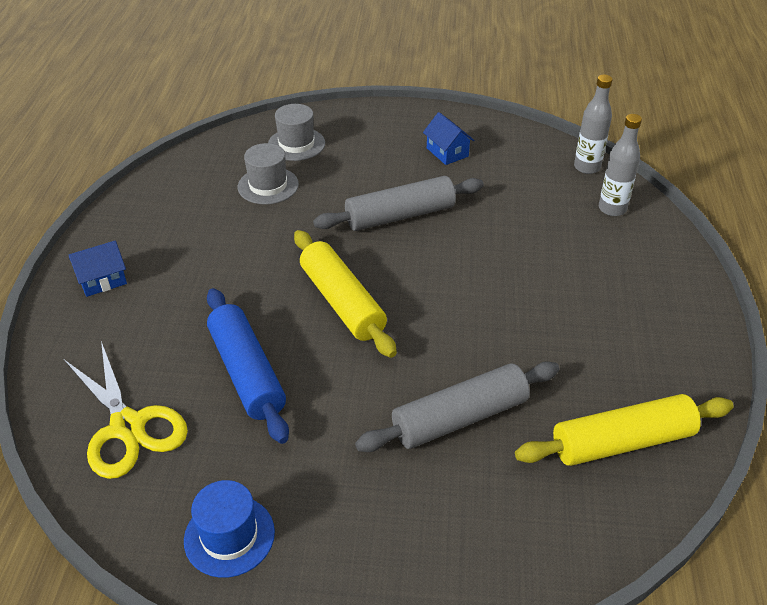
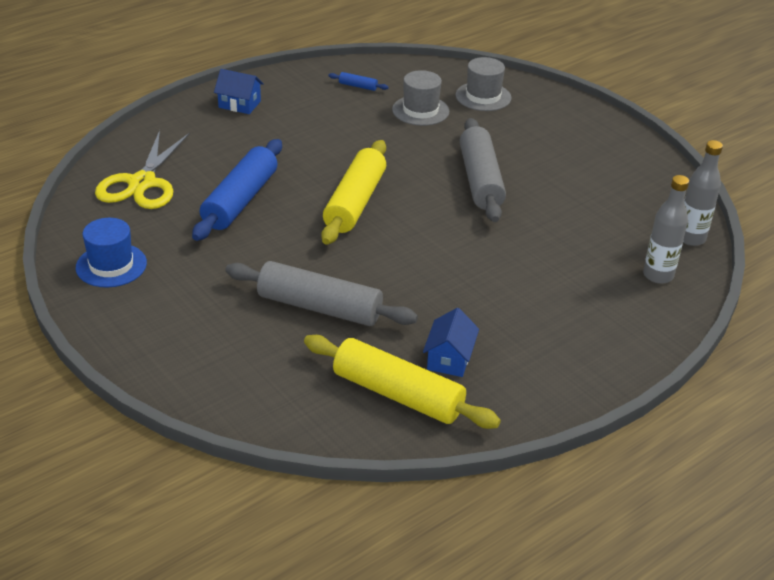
camera: 45 degrees right, 5 degrees down
(184, 195) = (358, 86): none -> blue rolling pin
(400, 216) = (480, 180): grey rolling pin -> grey rolling pin turned 60 degrees clockwise
(447, 152) = (589, 163): blue house -> blue house (449, 358)

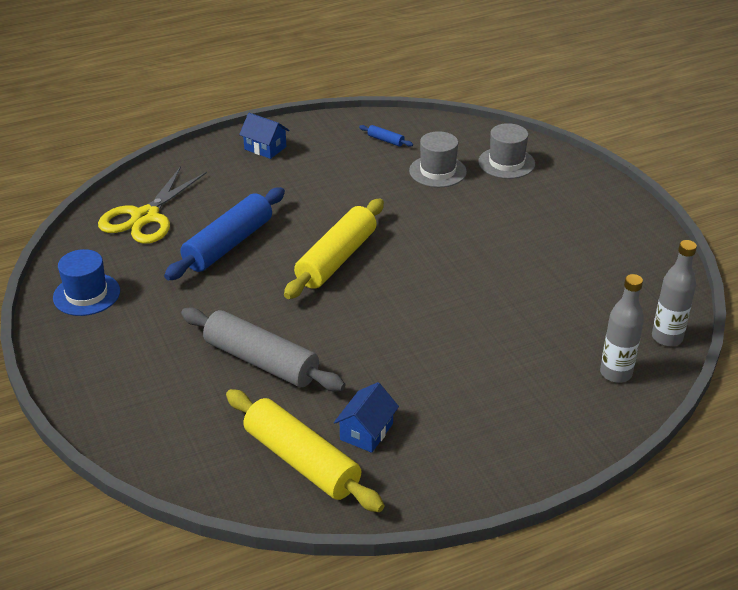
camera: 15 degrees right, 0 degrees up
(480, 180) = (469, 250): grey rolling pin -> none

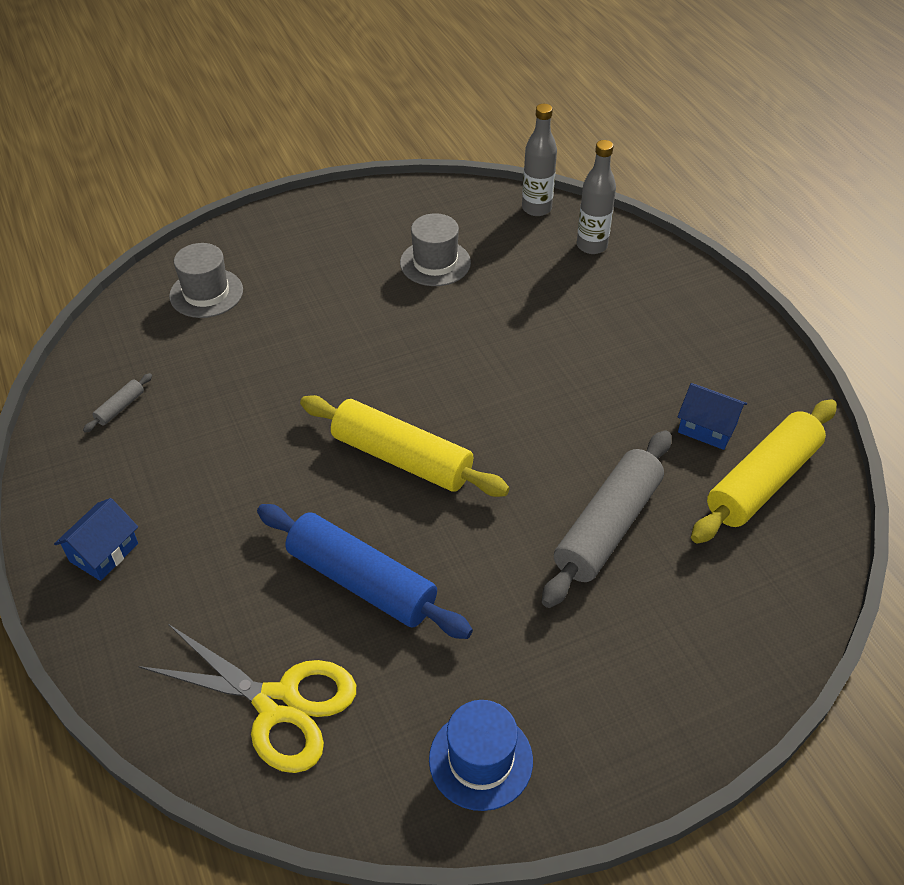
camera: 90 degrees left, 10 degrees up
(385, 140) = (120, 407): blue rolling pin -> grey rolling pin
(437, 171) = (213, 356): grey hat -> grey hat (435, 263)

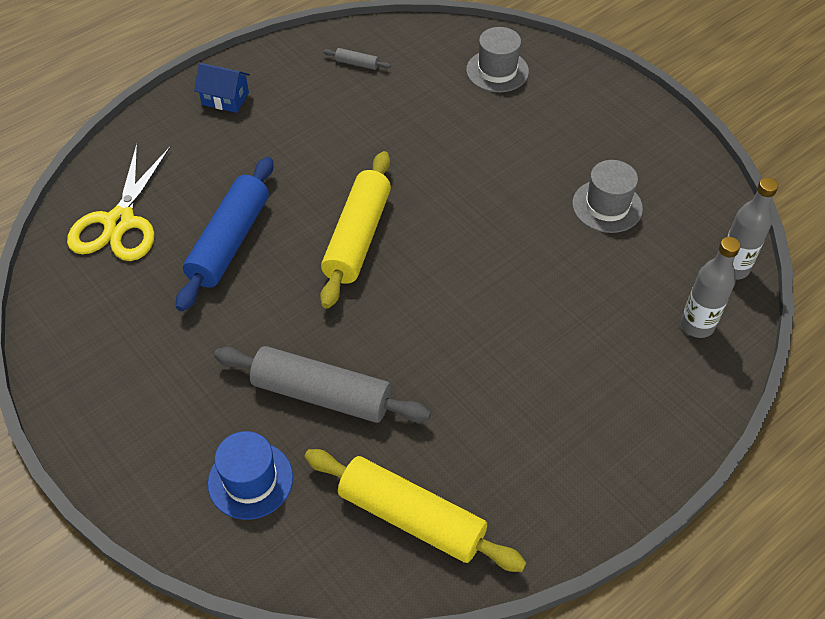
camera: 75 degrees right, 5 degrees up
(480, 760) = (89, 346): blue hat -> blue hat (250, 480)
(707, 428) = (467, 461): blue house -> none

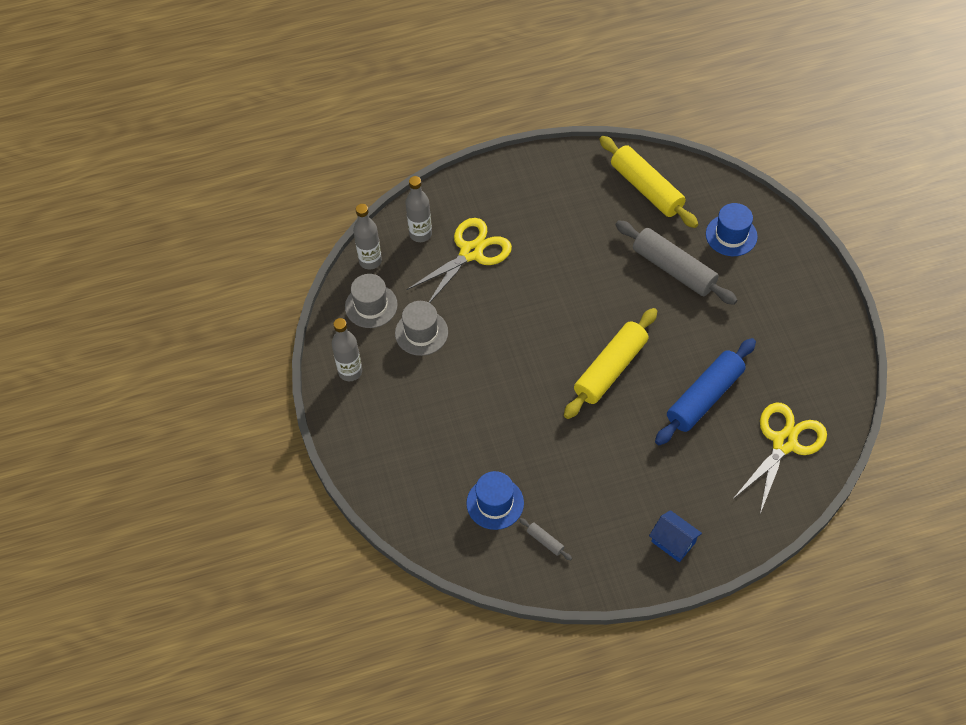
camera: 155 degrees left, 5 degrees up
(423, 78) = (495, 503): none -> blue hat
(497, 71) = (429, 487): grey hat -> grey hat (371, 306)
(613, 323) = (471, 252): none -> yellow scissors
(655, 143) = (350, 372): none -> grey bottle

